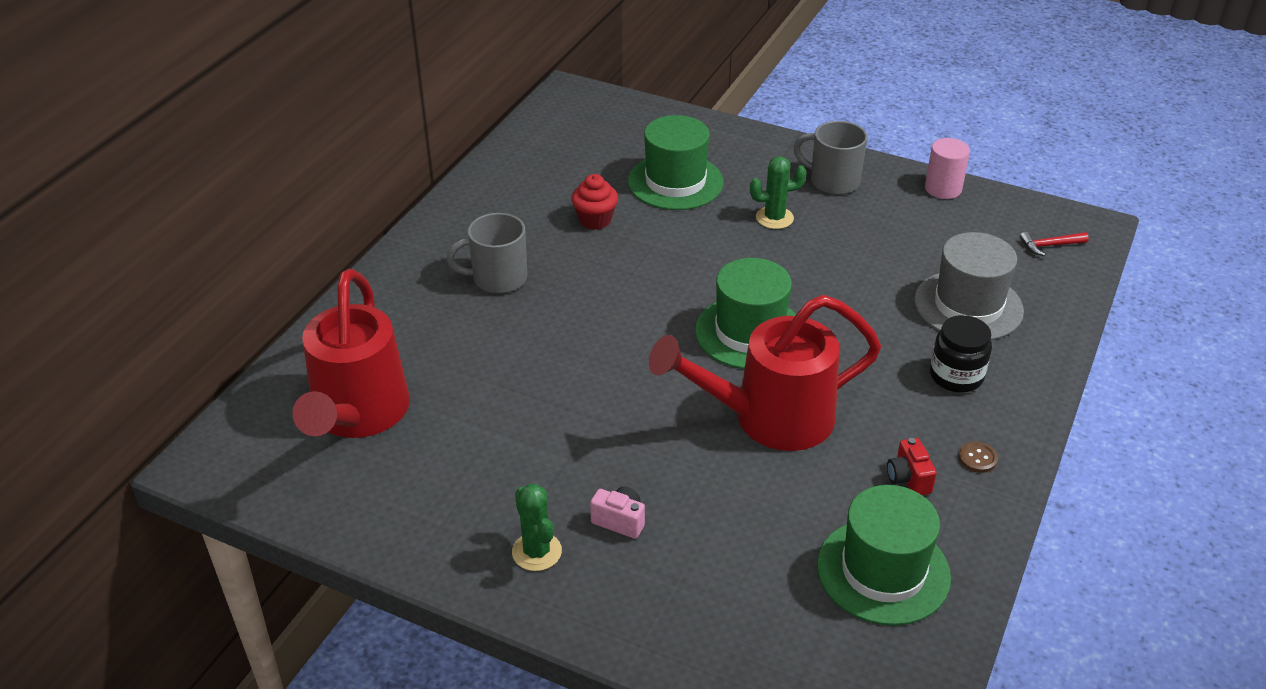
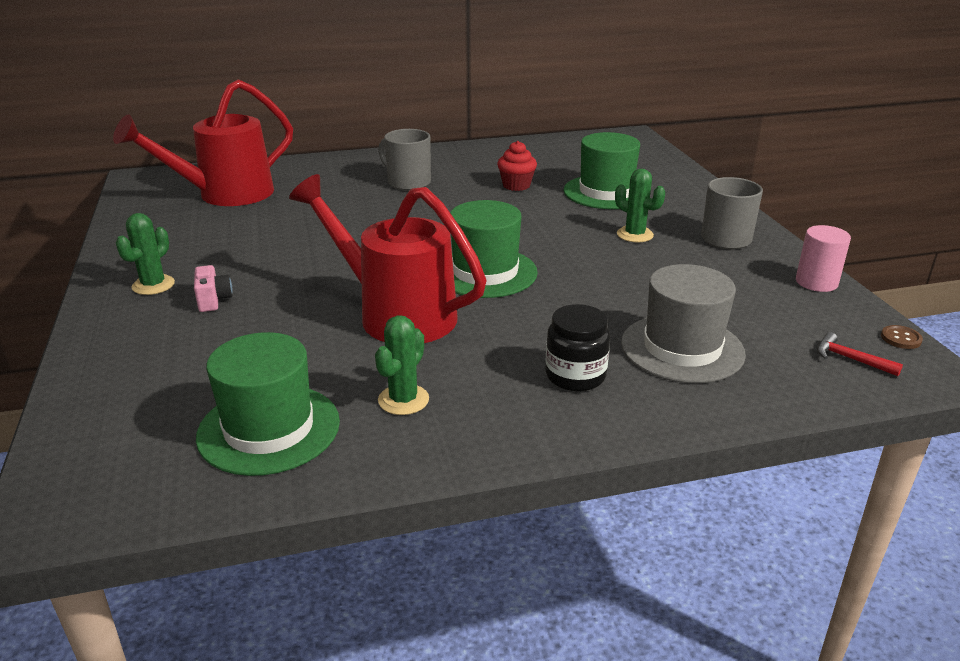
camera: 50 degrees right, 10 degrees down
(908, 479) = (403, 400): red camera -> green cactus
(977, 458) = (478, 426): brown button -> brown button (901, 338)

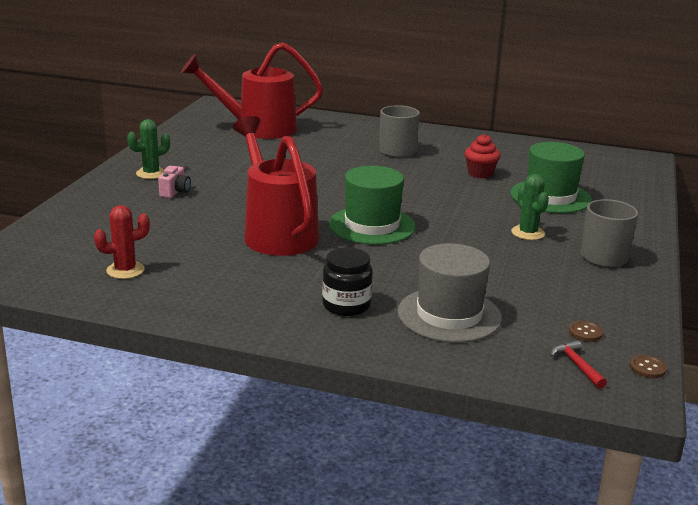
camera: 30 degrees right, 5 degrees down
(269, 429) = (125, 270): green hat -> red cactus
(403, 400) = (218, 281): green cactus -> none
(811, 321) = (585, 332): none -> brown button
(816, 282) = (637, 309): pink cylinder -> none

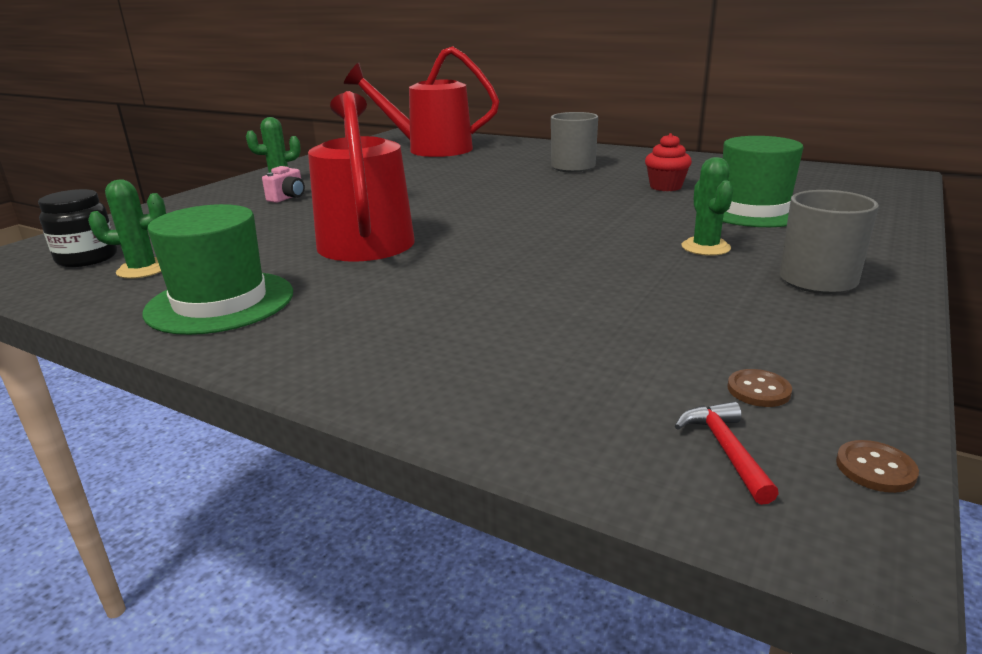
camera: 15 degrees right, 0 degrees up
(125, 270) = (143, 269): red cactus -> green cactus
(346, 305) = (384, 324): black jar -> black jar (87, 258)
(372, 225) = (492, 233): green hat -> green hat (220, 302)
(449, 315) = (531, 347): grey hat -> none

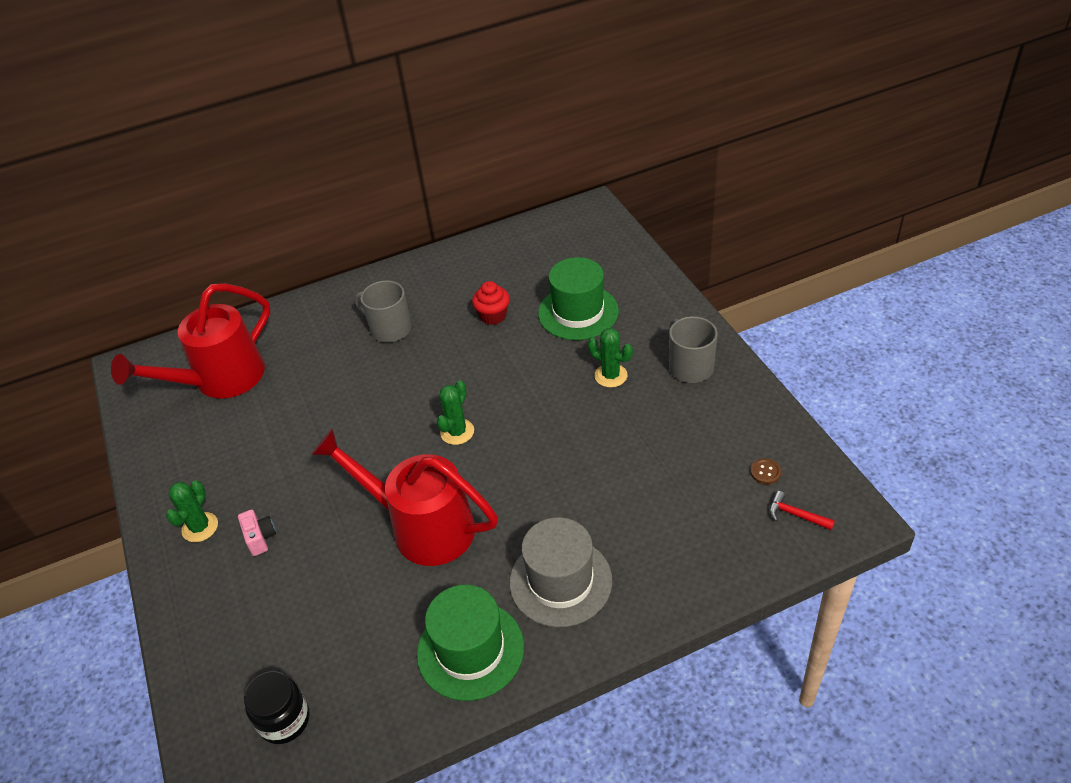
camera: 50 degrees left, 20 degrees up
(143, 269) = (354, 684): green cactus -> green cactus (457, 432)
(364, 315) = (560, 581): none -> grey hat
(875, 468) = (836, 481): brown button -> none

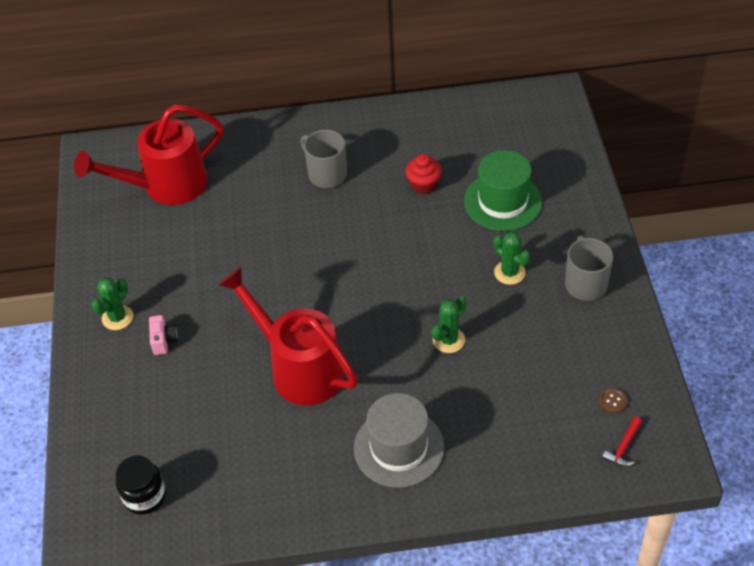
camera: 15 degrees right, 5 degrees up
(457, 432) = (355, 290): green cactus -> green cactus (448, 340)
(470, 650) = (306, 483): green hat -> none
(796, 515) = (623, 447): red hammer -> red hammer turned 105 degrees counterclockwise

